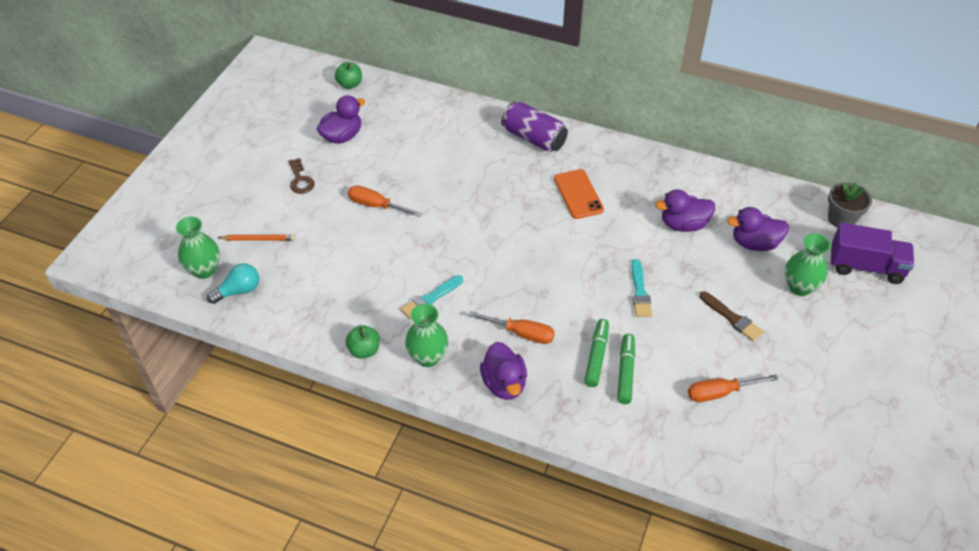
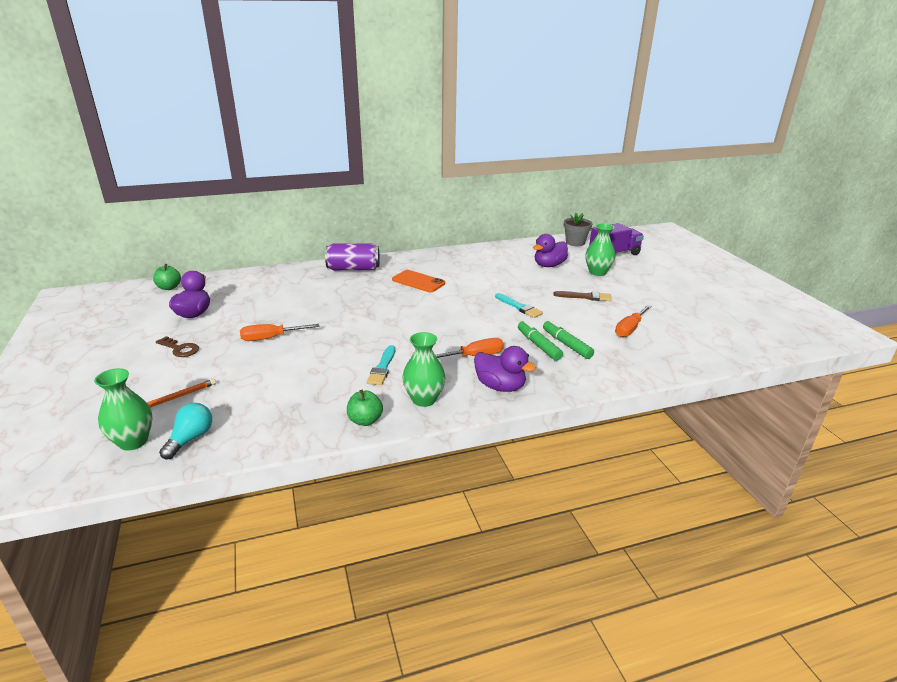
camera: 40 degrees left, 20 degrees down
(683, 224) = (500, 272): purple duck -> none

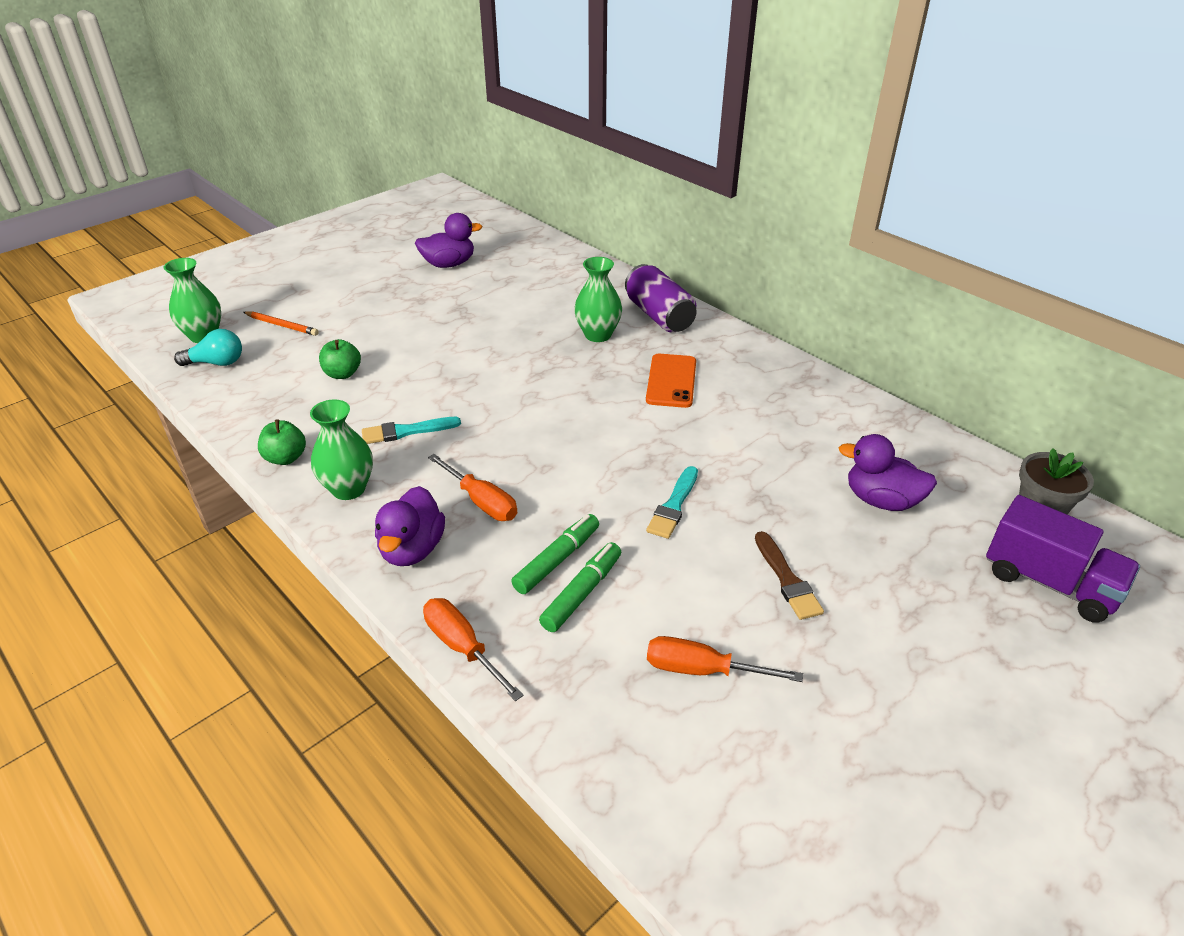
camera: 65 degrees right, 10 degrees up
(169, 287) = (496, 226): green apple -> green apple (342, 374)
(180, 349) = (372, 288): brown key -> none
(271, 338) = (428, 330): orange screwdriver -> orange screwdriver (463, 647)
(597, 272) = (920, 575): green vase -> green vase (598, 335)

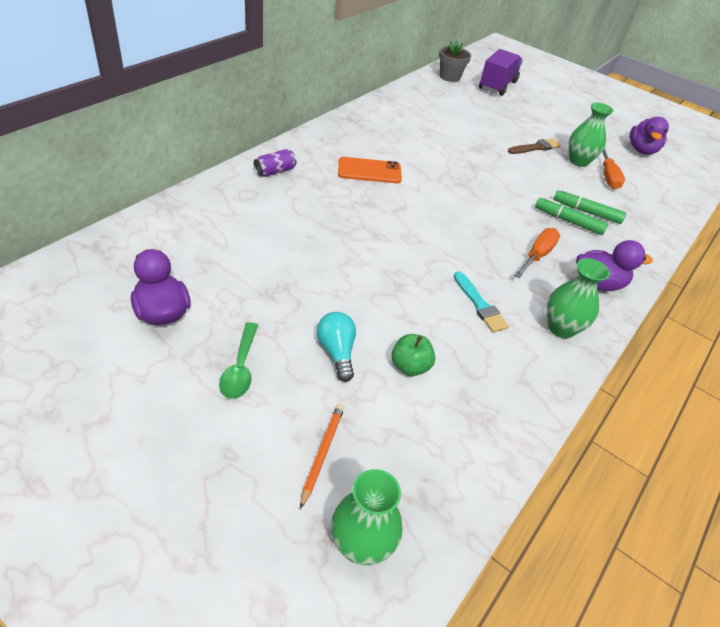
camera: 105 degrees left, 5 degrees up
(216, 363) = (419, 500): turquoise light bulb -> turquoise light bulb (337, 352)
(286, 458) = (547, 379): green apple -> none
(378, 295) = (240, 368): none -> green spoon
(463, 647) = (652, 254): orange screwdriver -> none
(598, 335) = (310, 203): green vase -> green vase (578, 161)
(659, 316) = (275, 171): purple can -> purple can, size x0.57
(673, 506) = (500, 178): turquoise brush -> none
(881, 500) = (462, 114): purple duck -> purple duck (641, 150)

